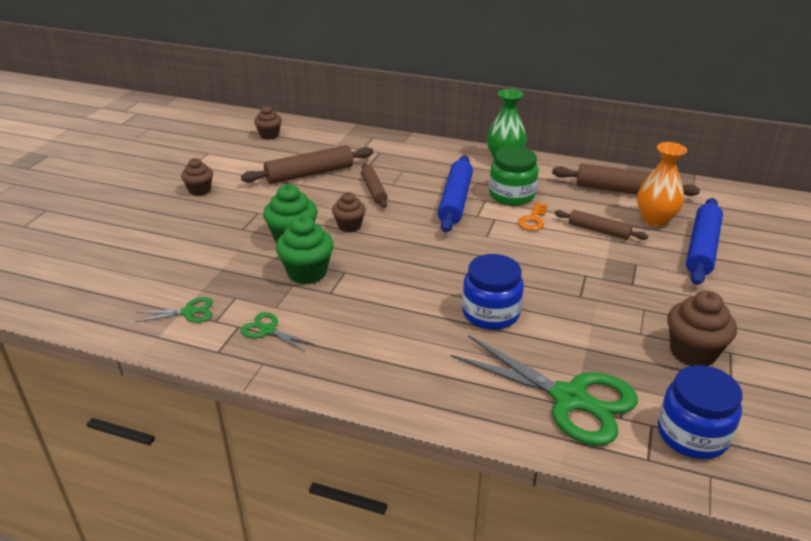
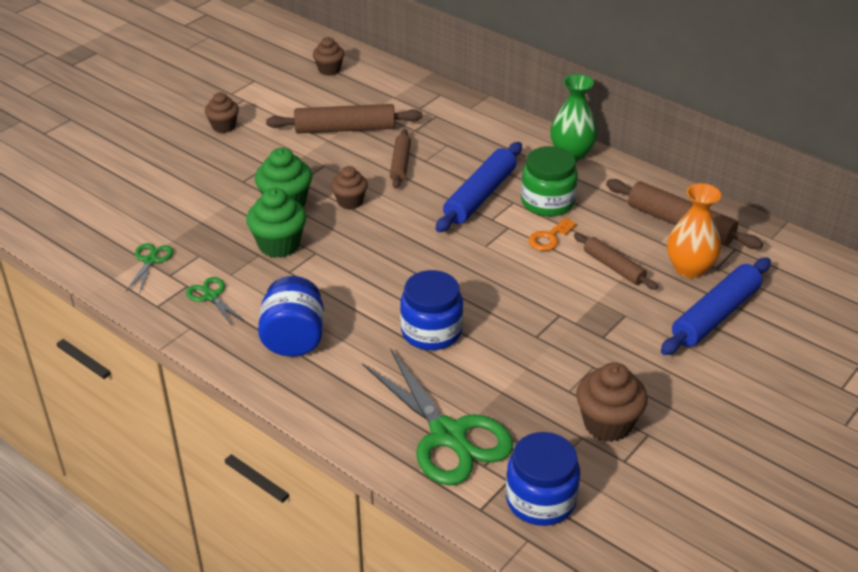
camera: 20 degrees right, 5 degrees up
(189, 312) = (150, 260): green scissors -> green scissors turned 90 degrees counterclockwise
(371, 349) = (294, 339): none -> blue jar

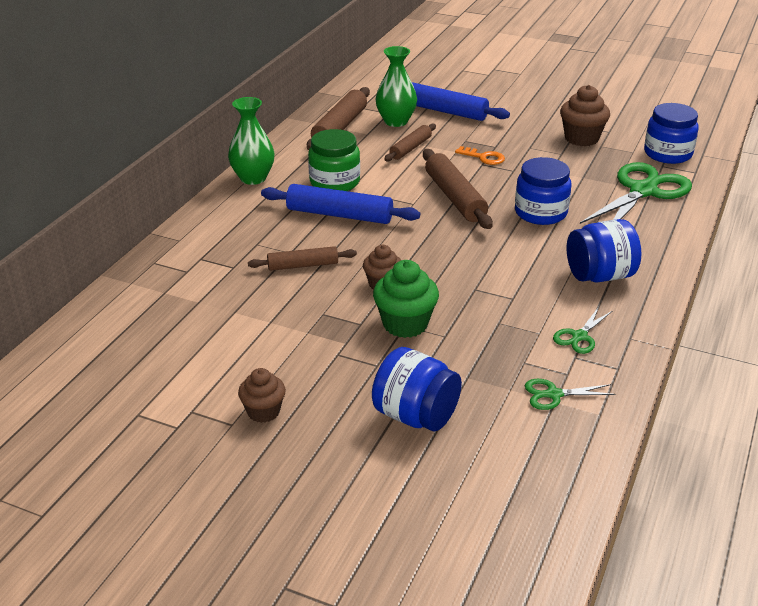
camera: 105 degrees left, 5 degrees down
(174, 188) = (415, 416): none -> blue jar
(279, 245) = (476, 313): green cupcake -> none
(329, 70) = (103, 353): brown cupcake -> none
(345, 129) = (243, 313): brown rolling pin -> brown rolling pin (454, 197)
(549, 238) = (386, 176): orange key -> orange key (483, 157)
(689, 269) = (396, 121): orange vase -> green vase

